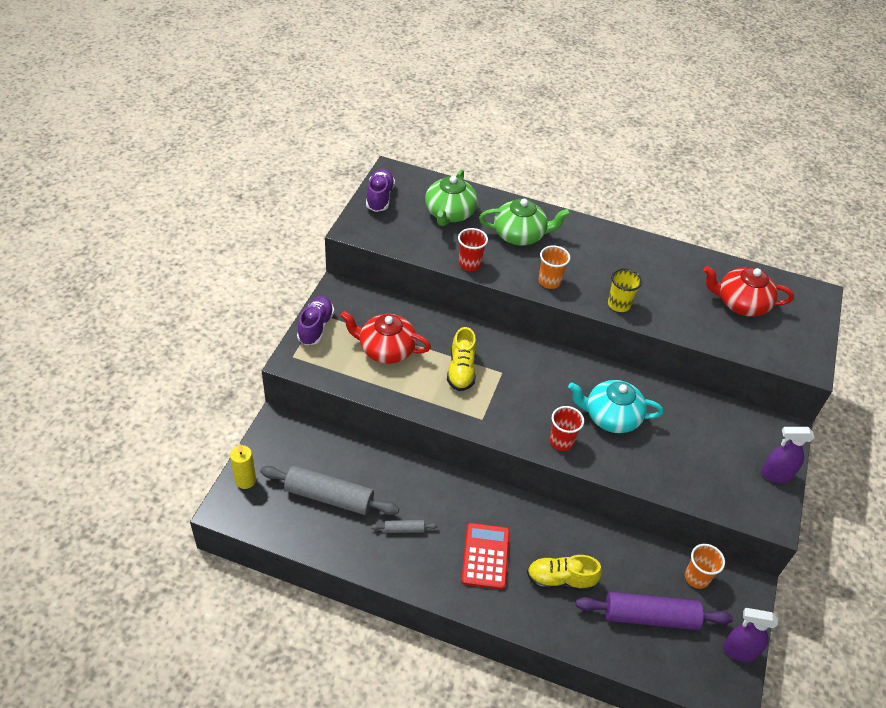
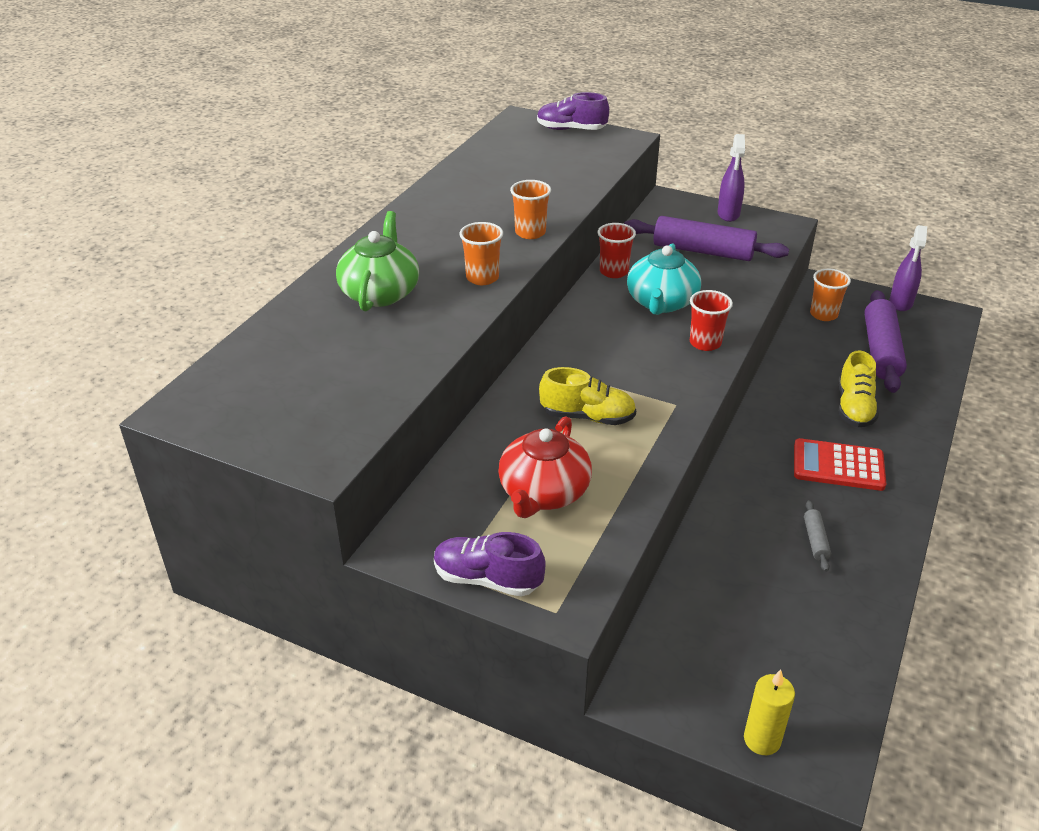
camera: 80 degrees left, 10 degrees down
(329, 497) = (776, 623): grey rolling pin -> none
(379, 198) = (245, 428): purple shoe -> purple shoe (571, 129)
(449, 213) = (312, 353): green teapot -> none
(469, 264) = (436, 342): red cup -> red cup (614, 271)
(619, 304) = (530, 232): yellow cup -> orange cup
(700, 450) = (703, 251): none -> purple rolling pin
(740, 303) = (532, 159): red teapot -> none

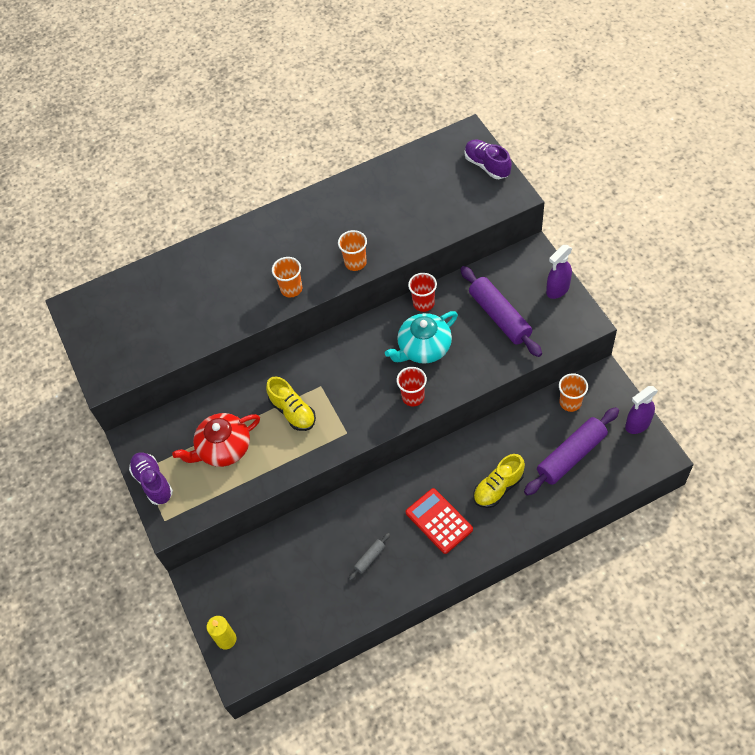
camera: 45 degrees right, 20 degrees up
(380, 292) = (229, 270): green teapot -> none

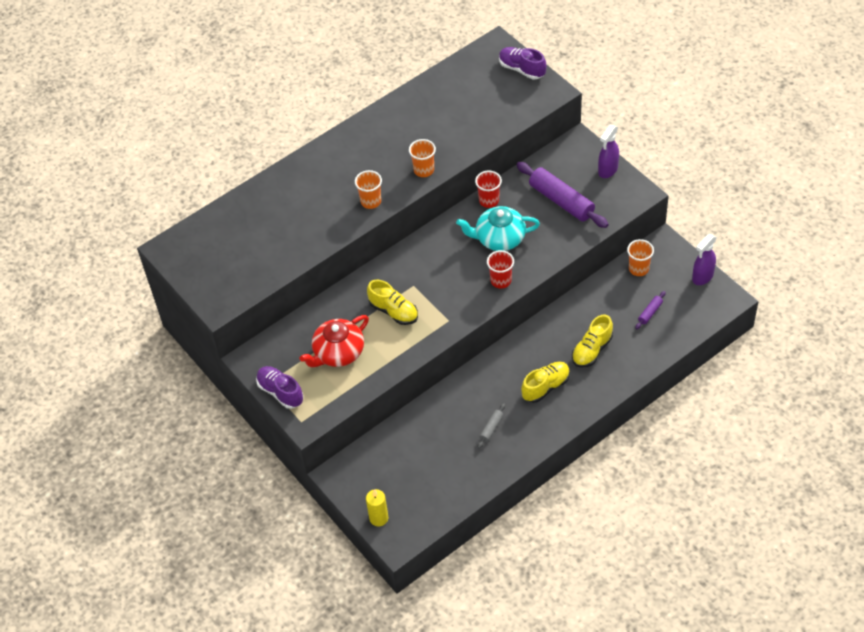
camera: 15 degrees left, 5 degrees down
(423, 348) = (499, 238): turquoise teapot -> turquoise teapot turned 45 degrees clockwise
(439, 521) = (545, 387): red calculator -> yellow shoe
(571, 455) = (650, 312): purple rolling pin -> purple rolling pin, size x0.45

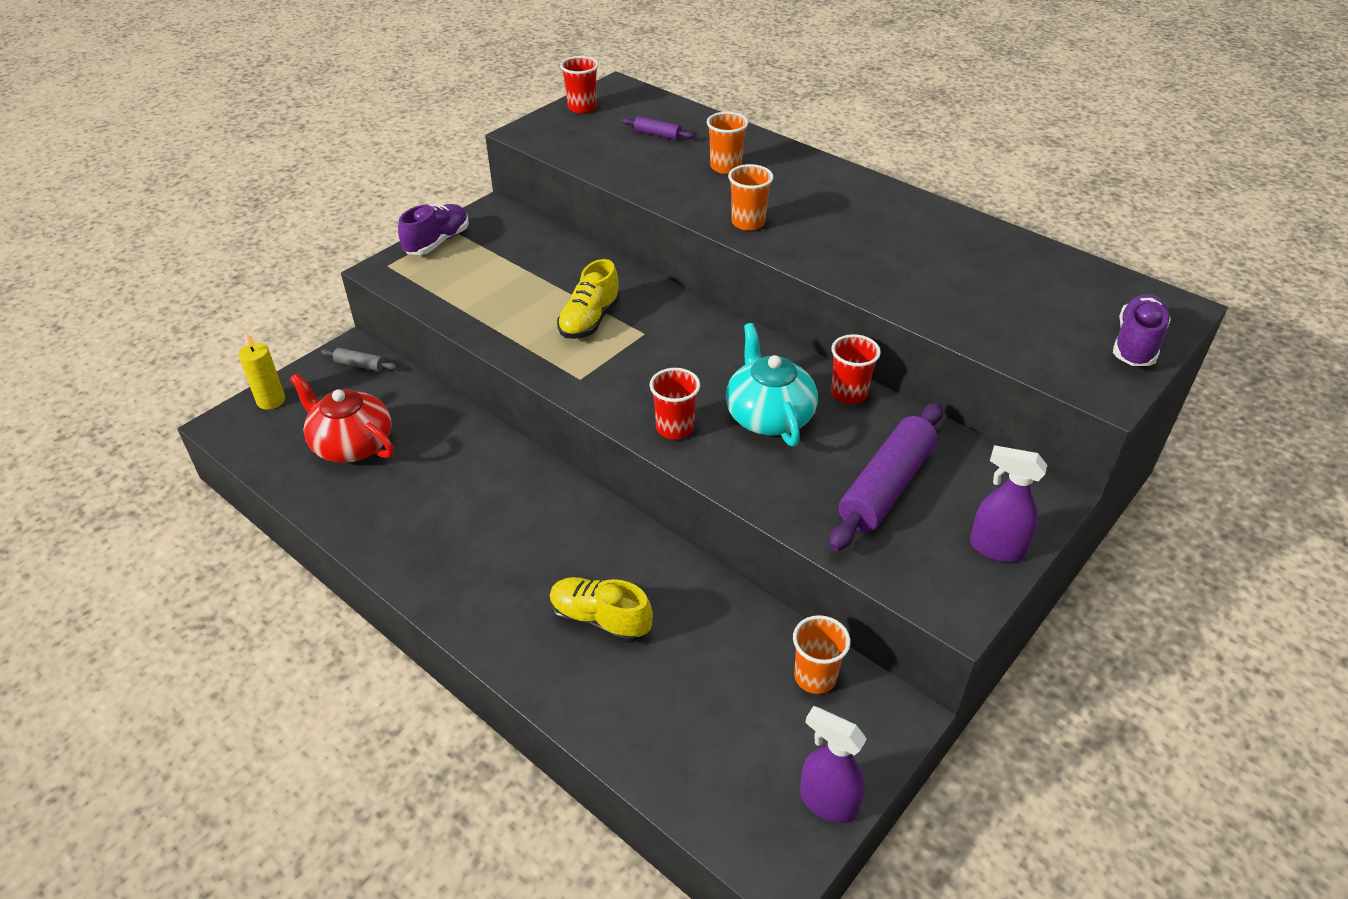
camera: 75 degrees right, 10 degrees down
(191, 272) = (582, 107): none -> red cup
(338, 353) = (507, 280): red teapot -> red teapot (351, 444)
(424, 170) = (833, 264): orange cup -> orange cup (725, 167)
(491, 428) = (425, 501): grey rolling pin -> grey rolling pin (360, 365)
(545, 387) = (512, 562): yellow shoe -> none
(650, 312) = (707, 708): purple rolling pin -> purple rolling pin (657, 134)

